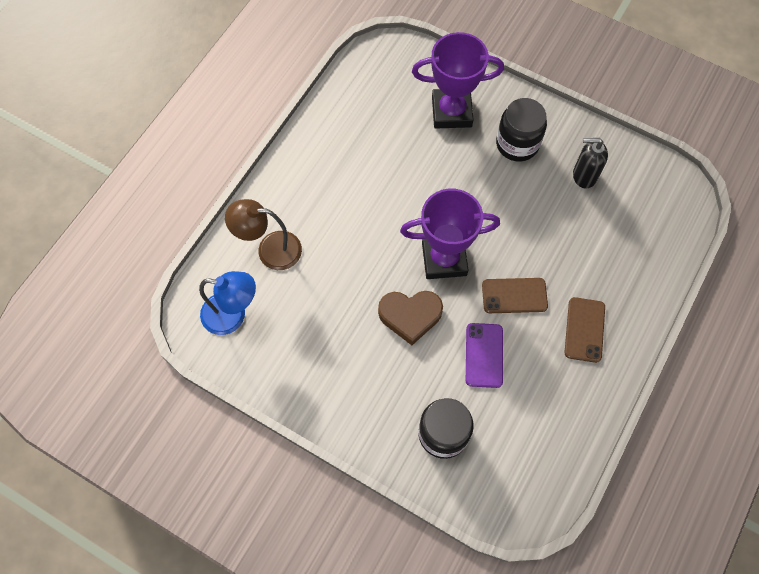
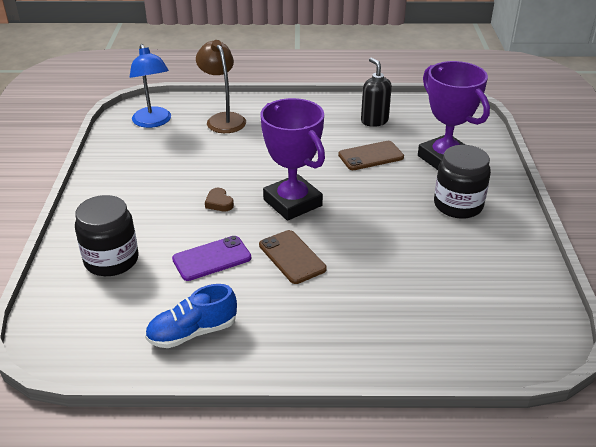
camera: 60 degrees right, 30 degrees down
(410, 316) = (219, 203): brown heart -> brown heart, size x0.50
(562, 405) = (192, 332): none -> blue shoe
(584, 176) = (474, 259): black soap dispenser -> black soap dispenser (374, 121)
(584, 330) = (294, 320): brown phone -> brown phone (371, 156)

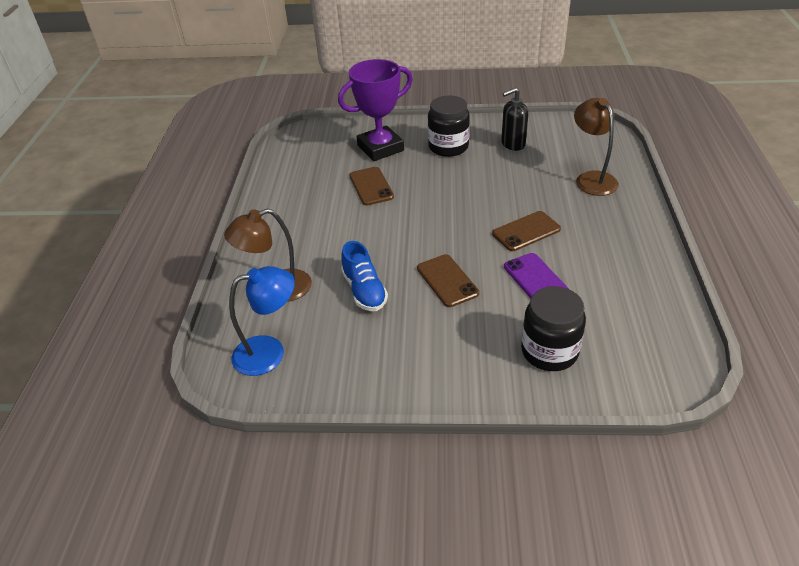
camera: 85 degrees left, 5 degrees up
(192, 332) = (633, 283): blue shoe -> blue shoe (364, 291)
(219, 203) = (447, 281): brown heart -> brown phone
(292, 203) = (446, 232): purple trophy -> none
(374, 121) = (307, 182): black soap dispenser -> black soap dispenser (512, 144)
(404, 323) = (591, 179): none -> brown lamp

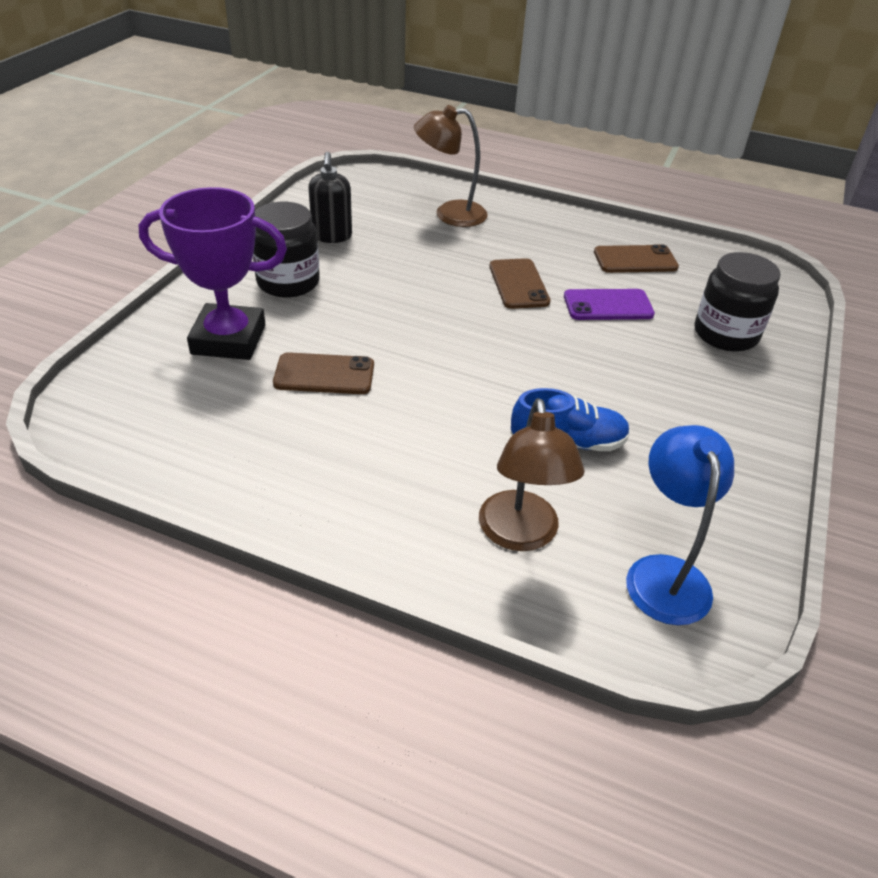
camera: 75 degrees left, 0 degrees up
(380, 148) = (228, 339): purple trophy -> purple trophy turned 75 degrees counterclockwise
(447, 281) = (580, 367): brown phone -> brown phone (635, 260)

